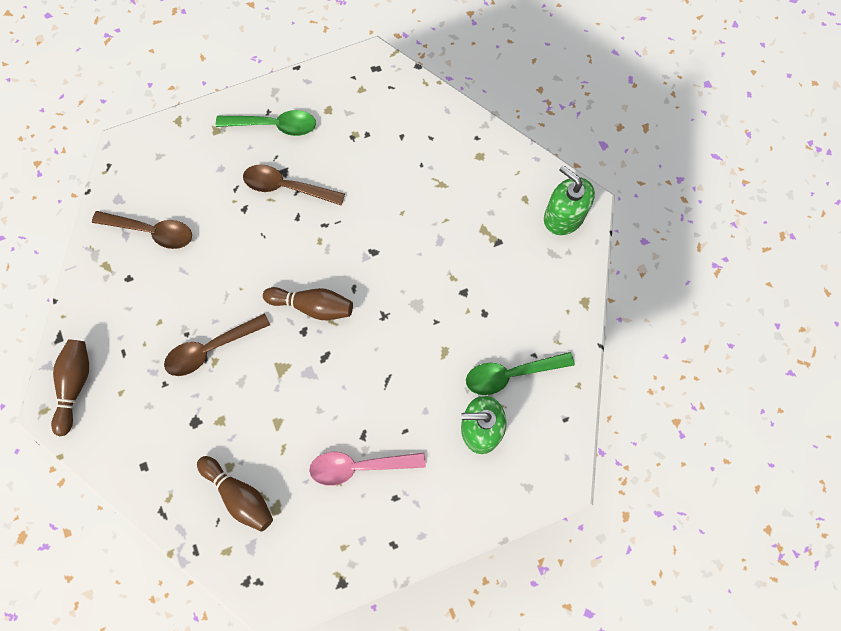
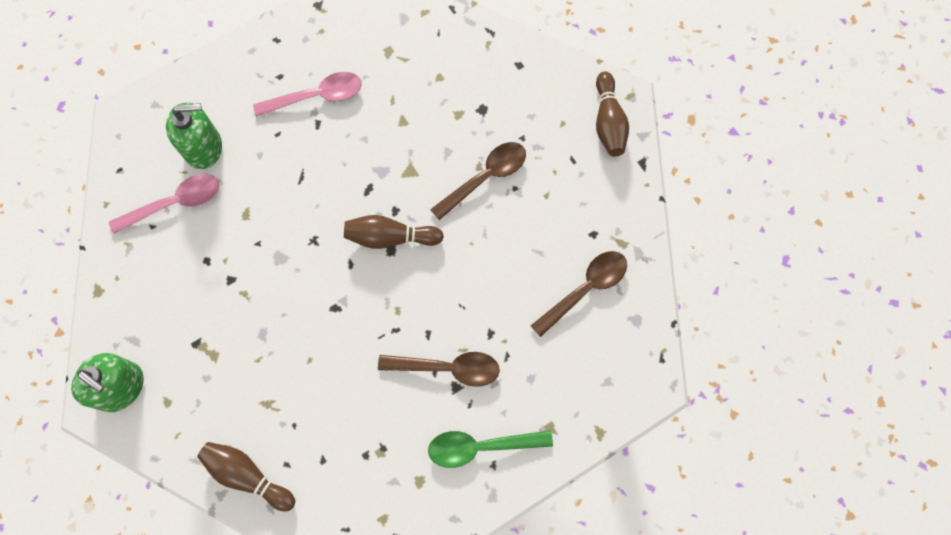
camera: 170 degrees right, 0 degrees up
(152, 231) = (585, 289): brown spoon -> brown spoon turned 135 degrees clockwise
(239, 495) = (423, 56): brown bowling pin -> brown bowling pin (247, 475)
(511, 374) = (175, 203): green spoon -> pink spoon

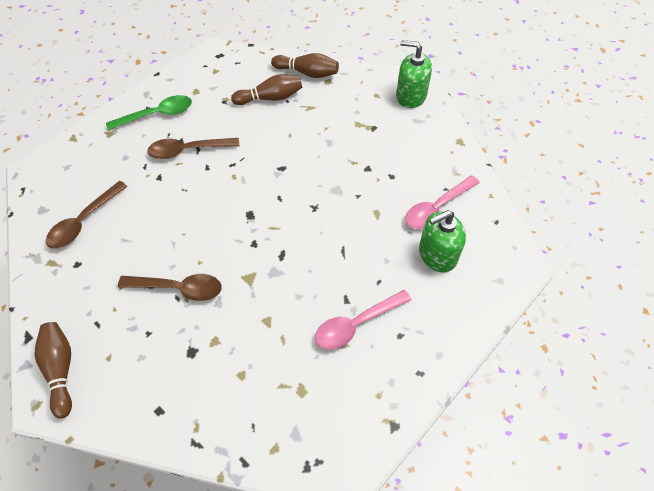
camera: 165 degrees right, 15 degrees down
(390, 237) = (252, 223): brown bowling pin -> brown bowling pin (270, 98)
(485, 177) = (179, 288): brown spoon -> brown spoon turned 120 degrees counterclockwise

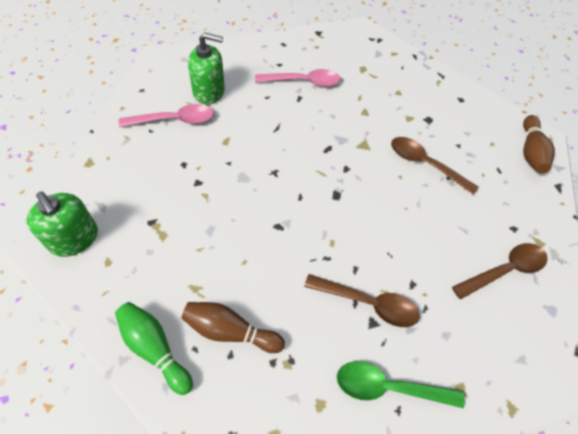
camera: 155 degrees left, 0 degrees up
(307, 73) = (155, 348): brown bowling pin -> green bowling pin

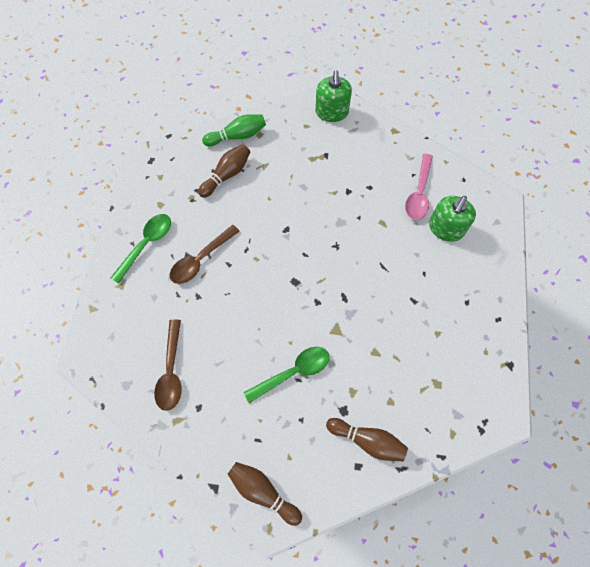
camera: 120 degrees right, 10 degrees up
(74, 238) = (331, 112): green soap dispenser -> green soap dispenser turned 75 degrees counterclockwise
(303, 82) = (434, 314): pink spoon -> none
(425, 164) = (293, 372): brown spoon -> green spoon
(438, 98) = (367, 440): none -> brown bowling pin

